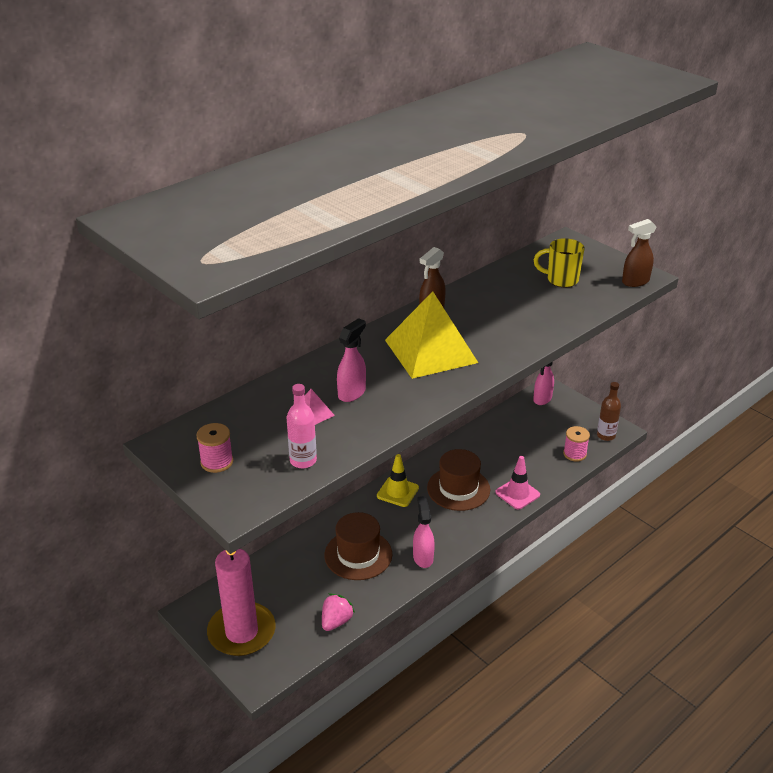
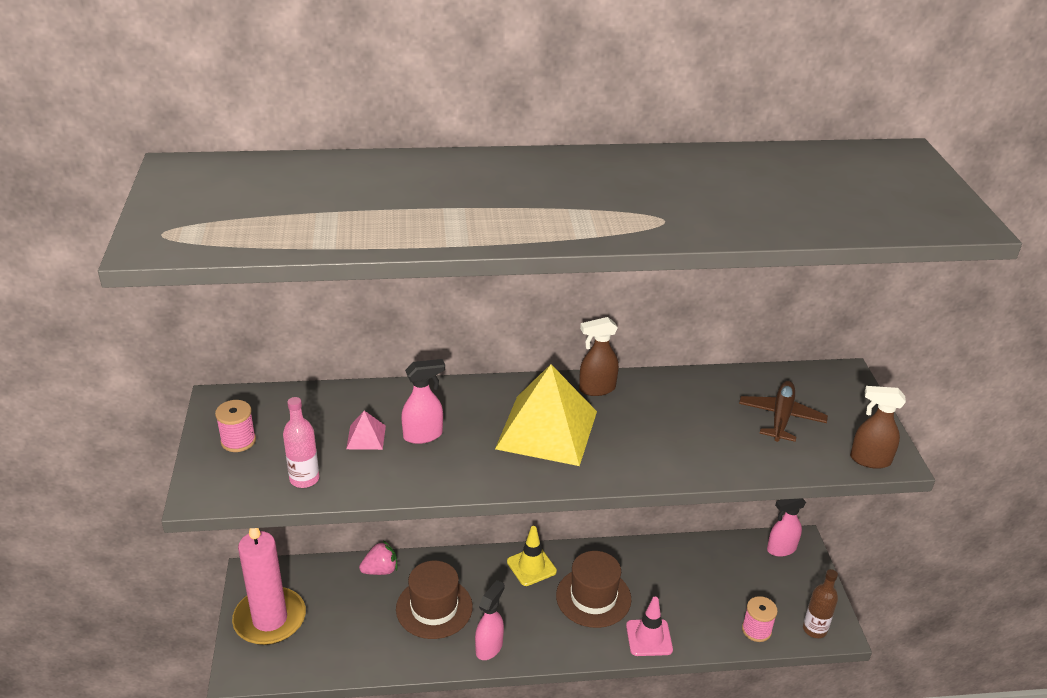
camera: 35 degrees right, 0 degrees up
(336, 621) = (352, 660): pink strawberry -> pink strawberry (380, 570)
(561, 280) = (781, 417): yellow mug -> brown plane

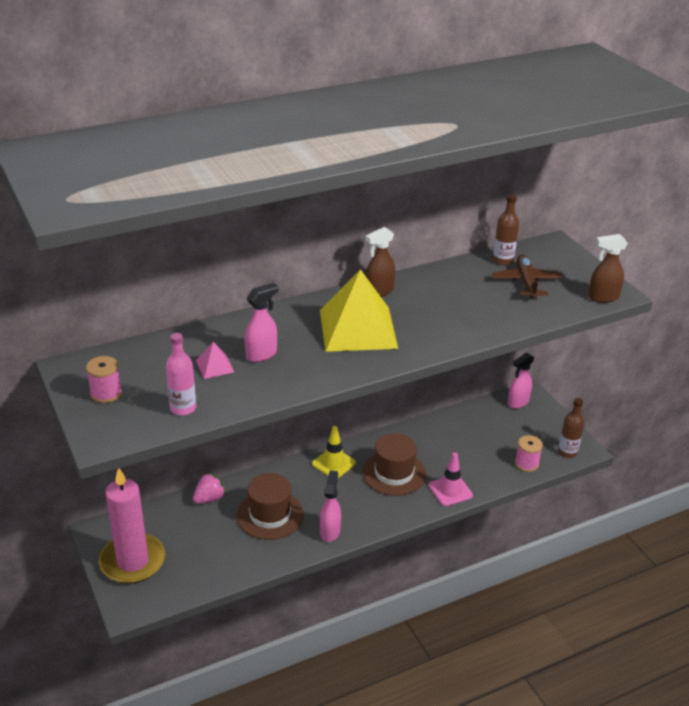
camera: 20 degrees left, 0 degrees up
(767, 382) = (503, 260): none -> brown bottle

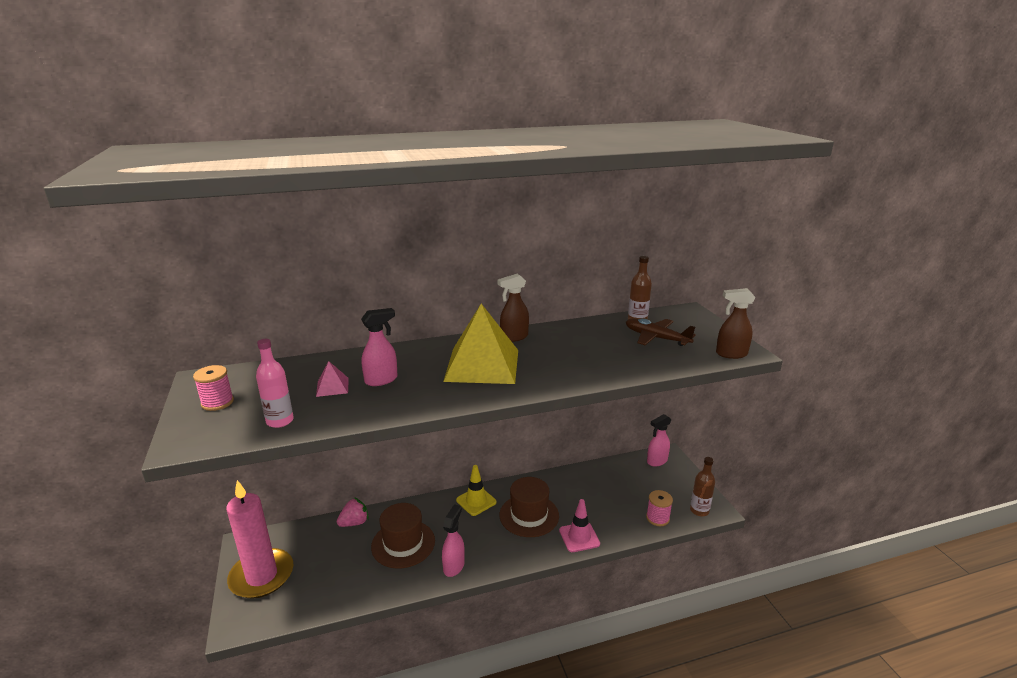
camera: 10 degrees right, 10 degrees down
(526, 282) = (656, 338): brown plane -> brown plane turned 60 degrees counterclockwise

